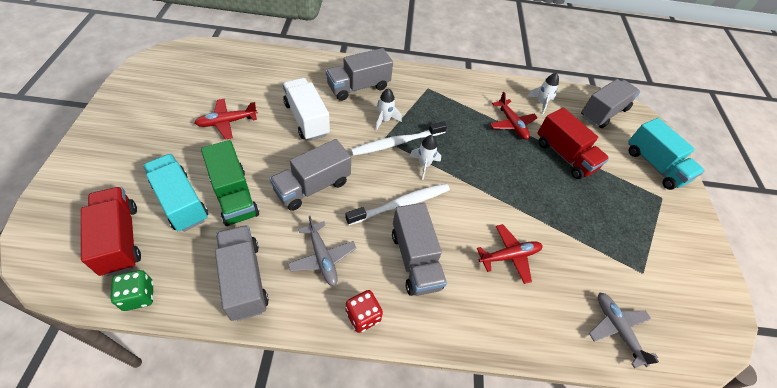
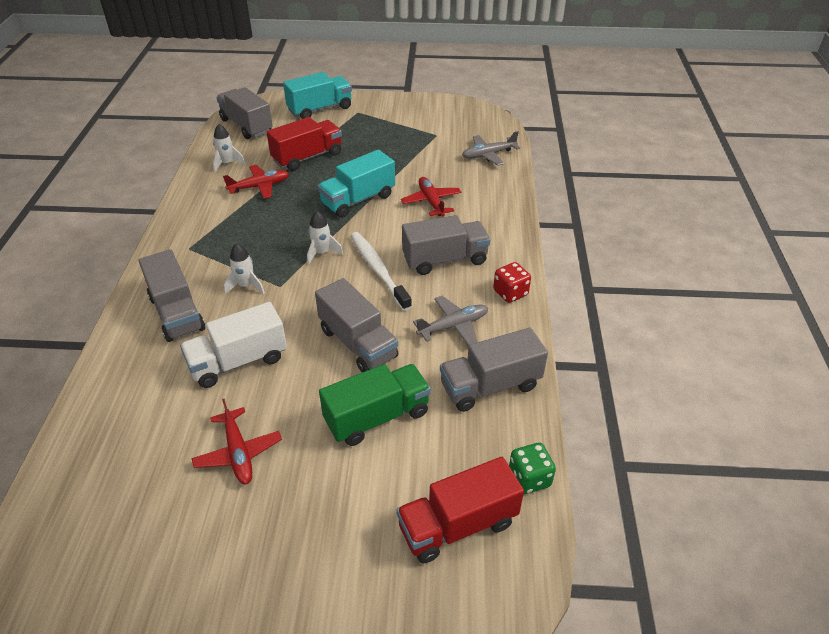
camera: 85 degrees left, 10 degrees down
(181, 202) = (391, 472): turquoise truck -> turquoise truck (358, 200)
(396, 143) = (286, 274): white toothbrush -> none

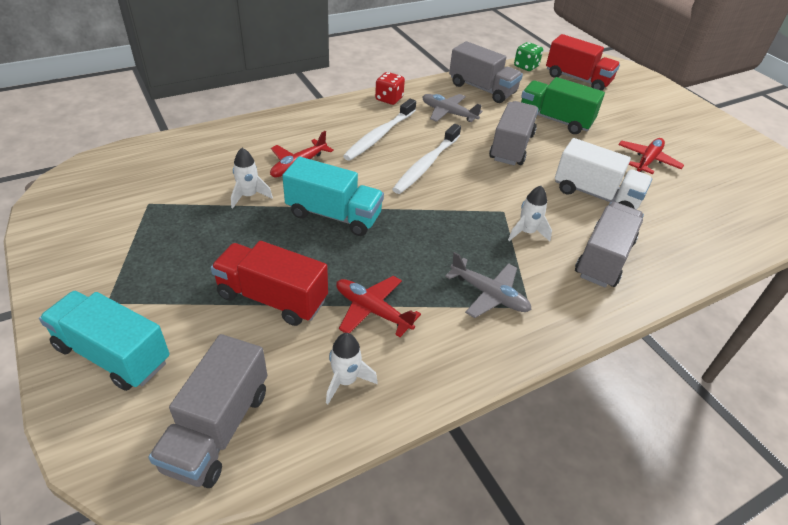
camera: 125 degrees left, 0 degrees up
(322, 253) = (437, 205): white rocket -> white rocket (249, 196)
(445, 260) = (379, 135): grey truck -> white toothbrush
(488, 155) = (179, 154): grey plane -> grey plane (489, 294)

